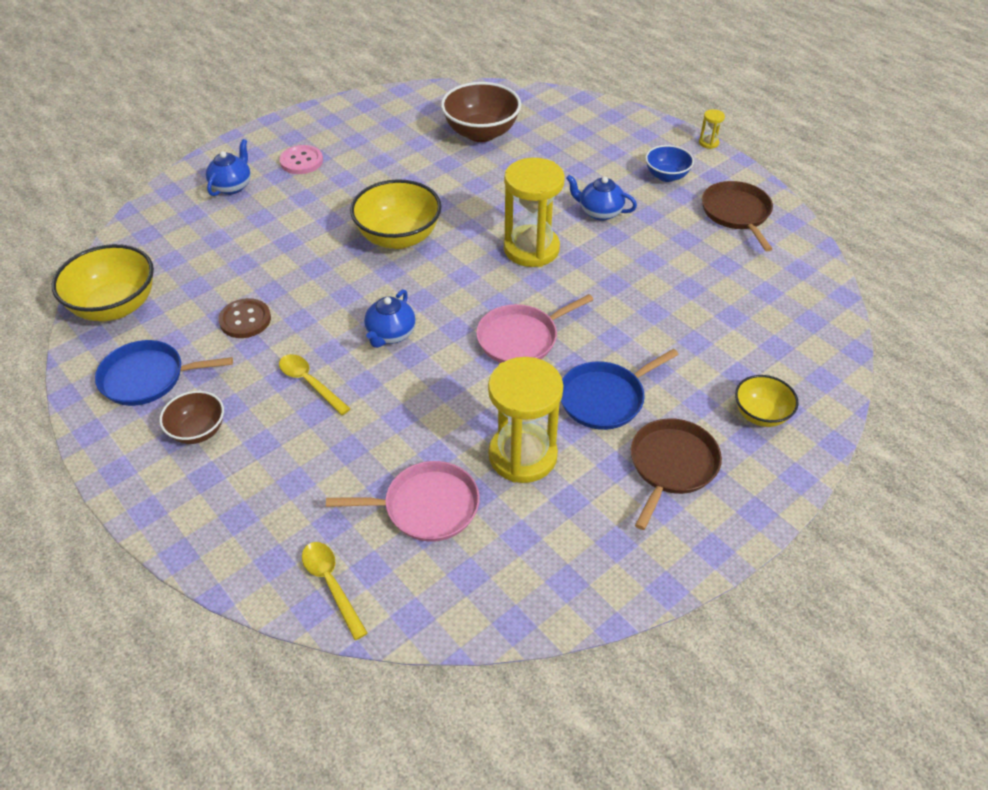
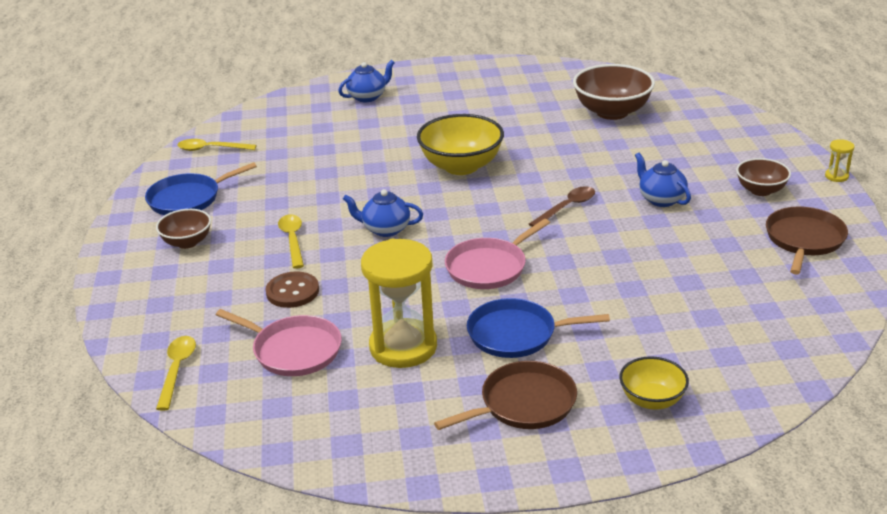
camera: 35 degrees right, 15 degrees down
(115, 306) = (211, 149): yellow bowl -> yellow spoon
(147, 378) = (188, 199): blue pan -> blue pan turned 60 degrees counterclockwise
(245, 320) = (289, 185): brown button -> brown button (292, 291)
(301, 161) = (437, 94): pink button -> none
(390, 334) = (385, 229): blue teapot -> blue teapot turned 45 degrees clockwise
(521, 338) = (489, 267): pink pan -> pink pan turned 45 degrees counterclockwise
(531, 249) = (567, 207): yellow hourglass -> brown spoon
(666, 176) = (760, 190): blue bowl -> brown bowl

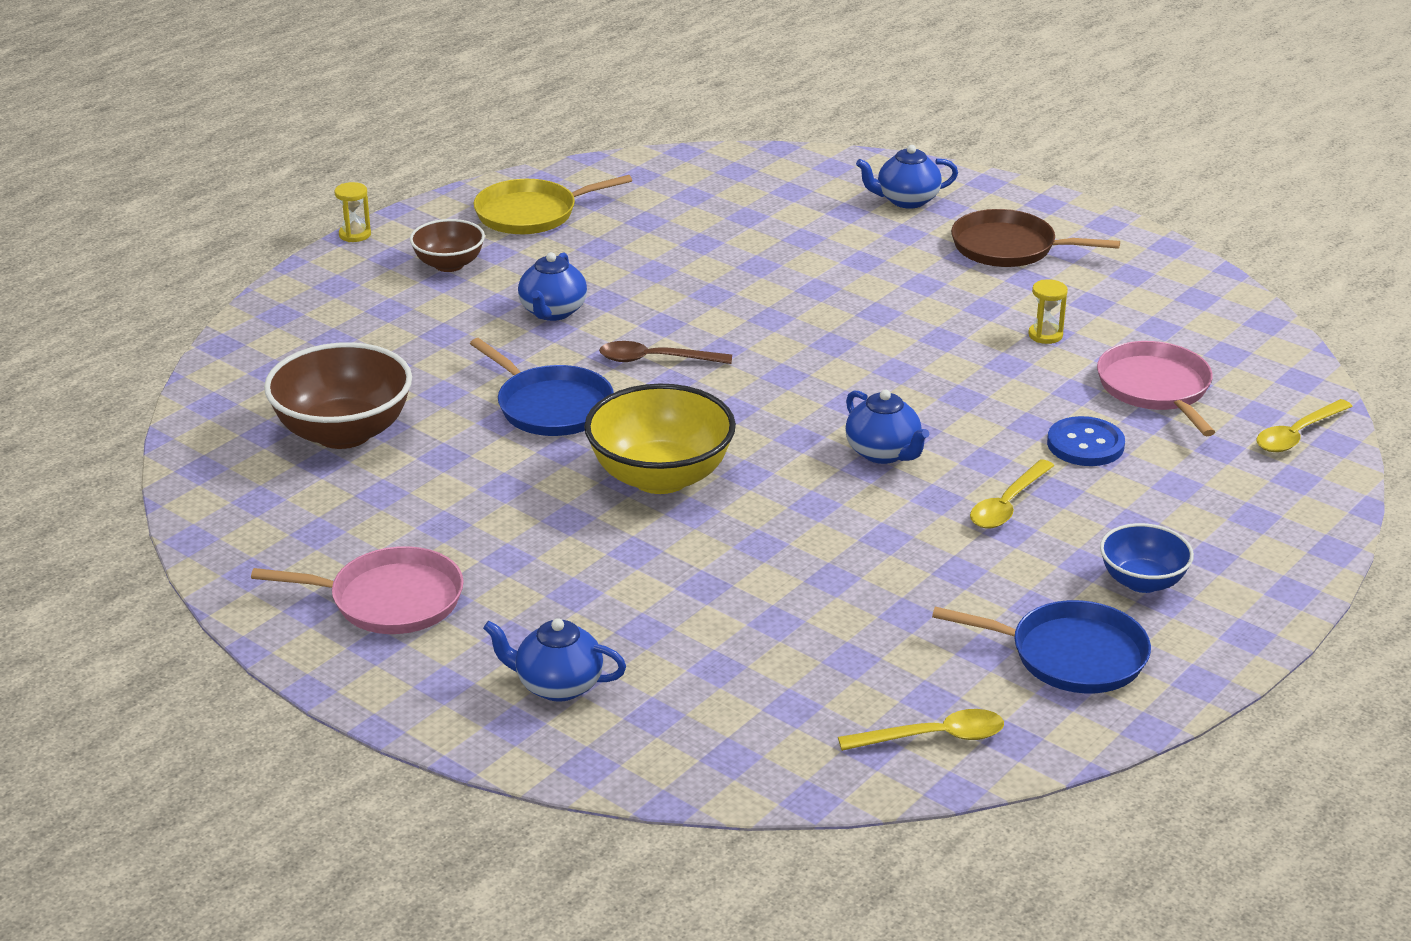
camera: 135 degrees left, 0 degrees up
(187, 242) = (1142, 581): brown bowl -> blue bowl
(211, 149) = (933, 737): yellow spoon -> yellow spoon turned 60 degrees counterclockwise
(292, 291) = (1085, 444): brown button -> blue button
(403, 347) = (1045, 335): yellow hourglass -> yellow hourglass, size x0.41
(489, 267) = (847, 352): pink pan -> pink pan (390, 600)
(516, 334) = (927, 290): blue pan -> blue pan (551, 406)
(652, 400) = (906, 200): yellow bowl -> blue teapot
(804, 240) = (531, 214): brown pan -> yellow pan

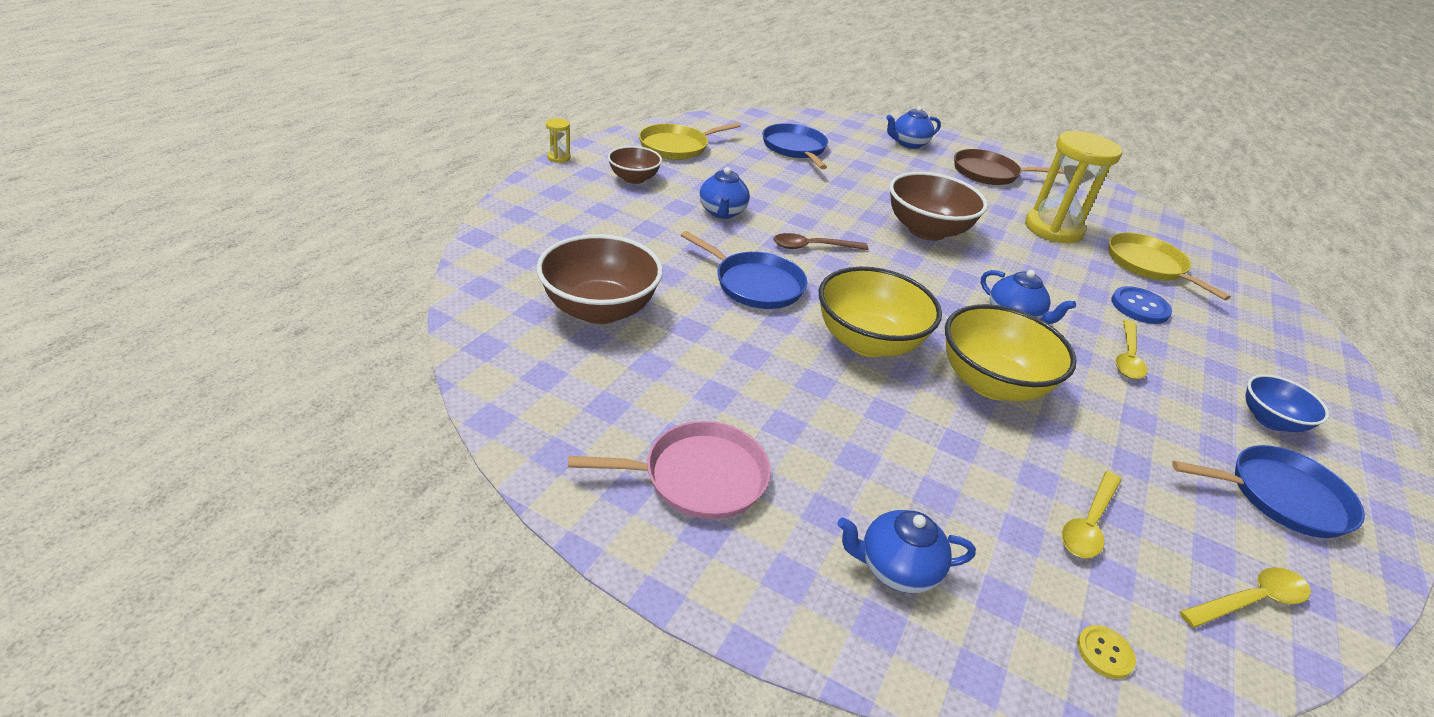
camera: 15 degrees left, 5 degrees up
(713, 212) = (795, 148): none -> blue pan
(730, 761) = (1104, 653): none -> yellow button
(791, 527) = (991, 383): none -> yellow bowl
(840, 337) = (926, 230): none -> brown bowl
(1045, 335) = (1053, 229): yellow hourglass -> yellow hourglass, size x2.47
(1156, 388) = (1148, 265): pink pan -> yellow pan
(1297, 434) = (1259, 297): yellow spoon -> yellow spoon (1088, 523)

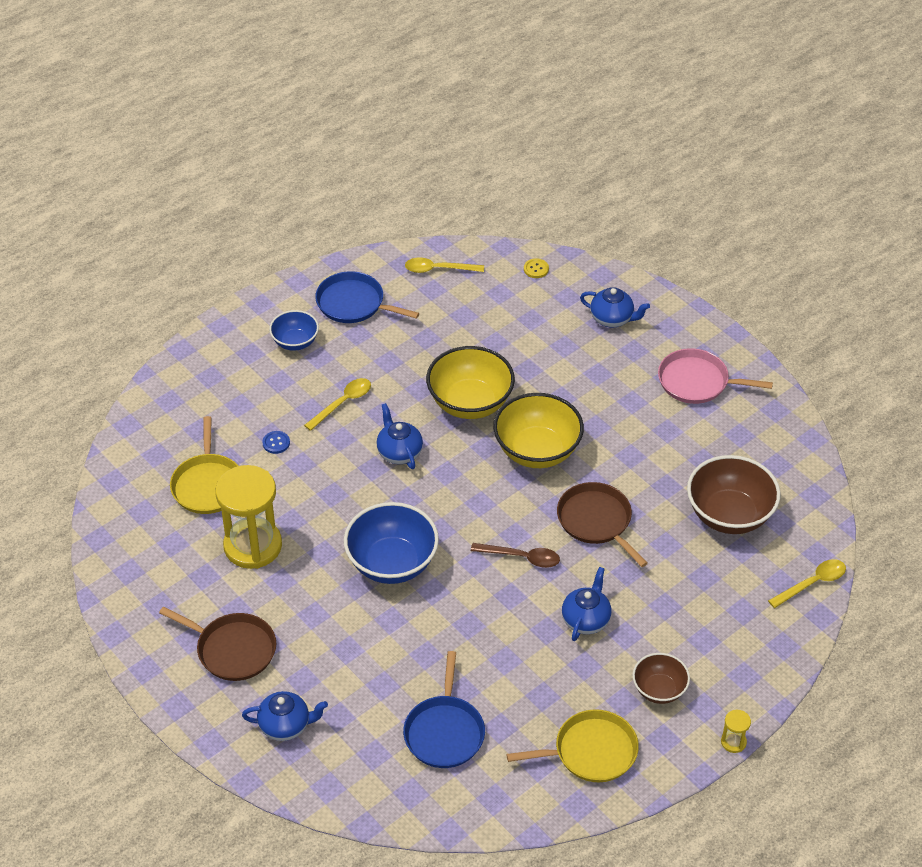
camera: 155 degrees left, 10 degrees up
(755, 284) = (596, 521): blue pan -> brown pan
(926, 230) = (392, 563): brown bowl -> blue bowl
(1088, 523) = (488, 315): yellow spoon -> yellow spoon (812, 583)
(1139, 307) = (276, 443): blue button -> blue button, size x0.59

